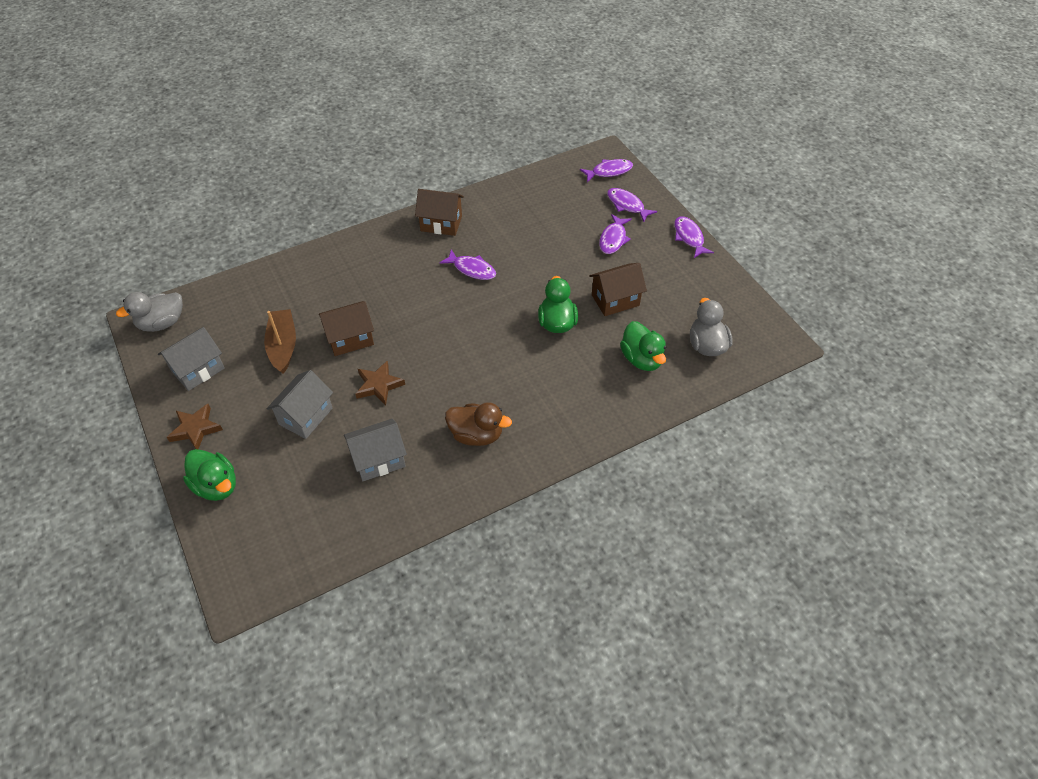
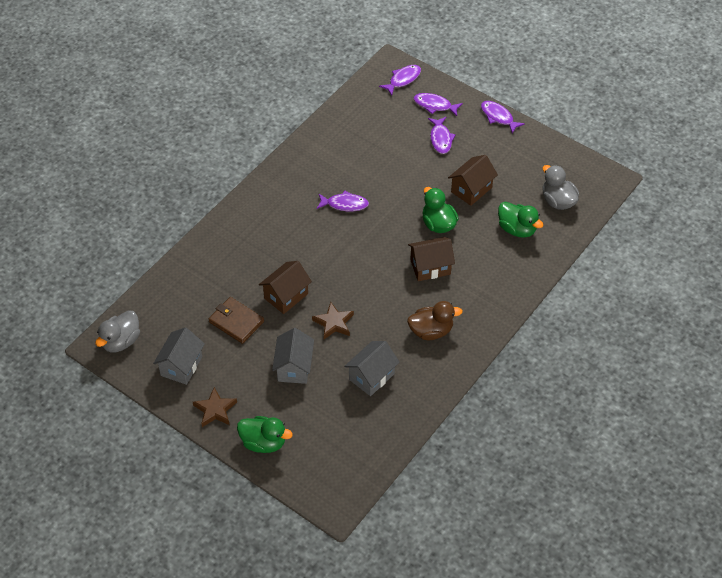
camera: 25 degrees left, 0 degrees up
(283, 346) = (236, 322): brown boat -> brown wallet
(441, 223) = (294, 174): brown house -> brown house (430, 267)

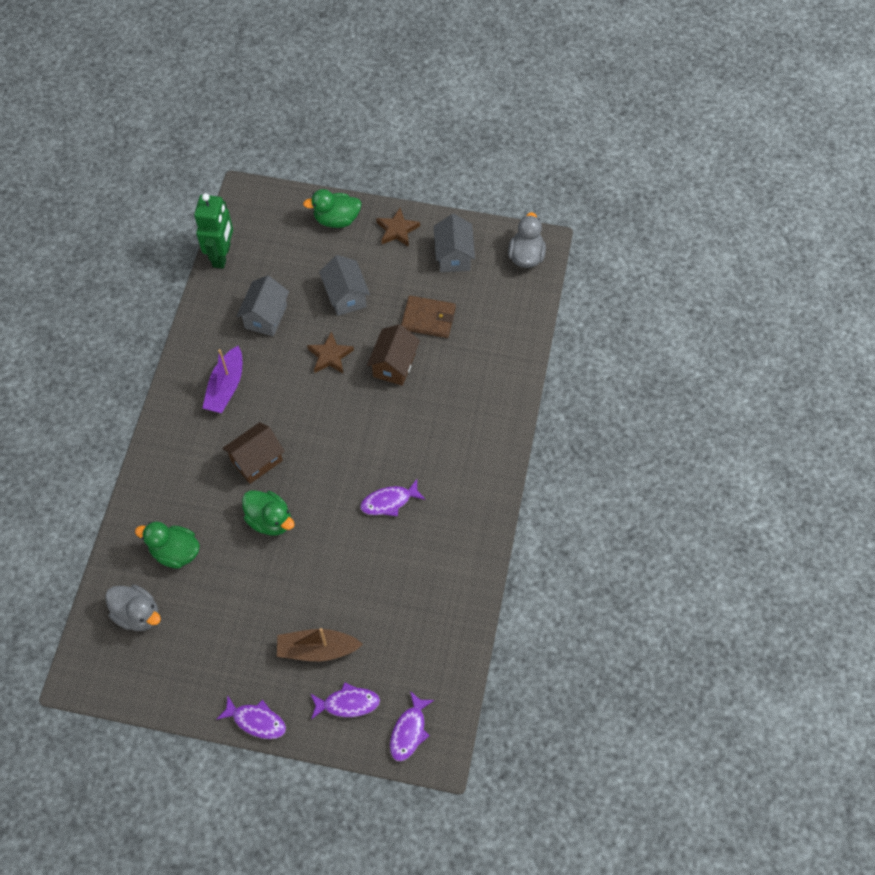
camera: 155 degrees right, 10 degrees up
(385, 449) = (222, 255): none -> green robot
(431, 331) = (226, 387): brown duck -> purple boat
(440, 139) = (317, 649): purple fish -> brown boat
(471, 190) = (249, 586): brown house -> none

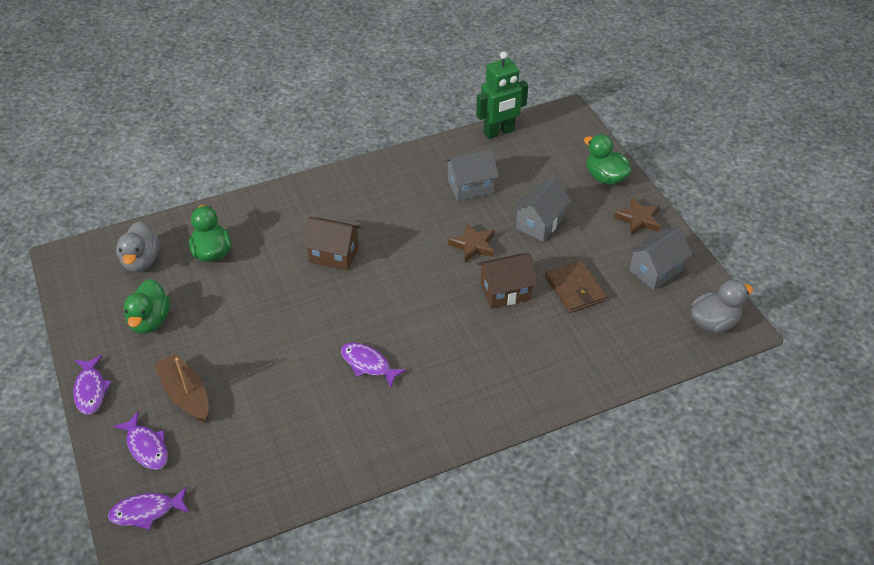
camera: 55 degrees right, 15 degrees down
(226, 387) = (384, 199): purple boat -> none
(270, 520) = (285, 294): green duck -> green duck (150, 320)

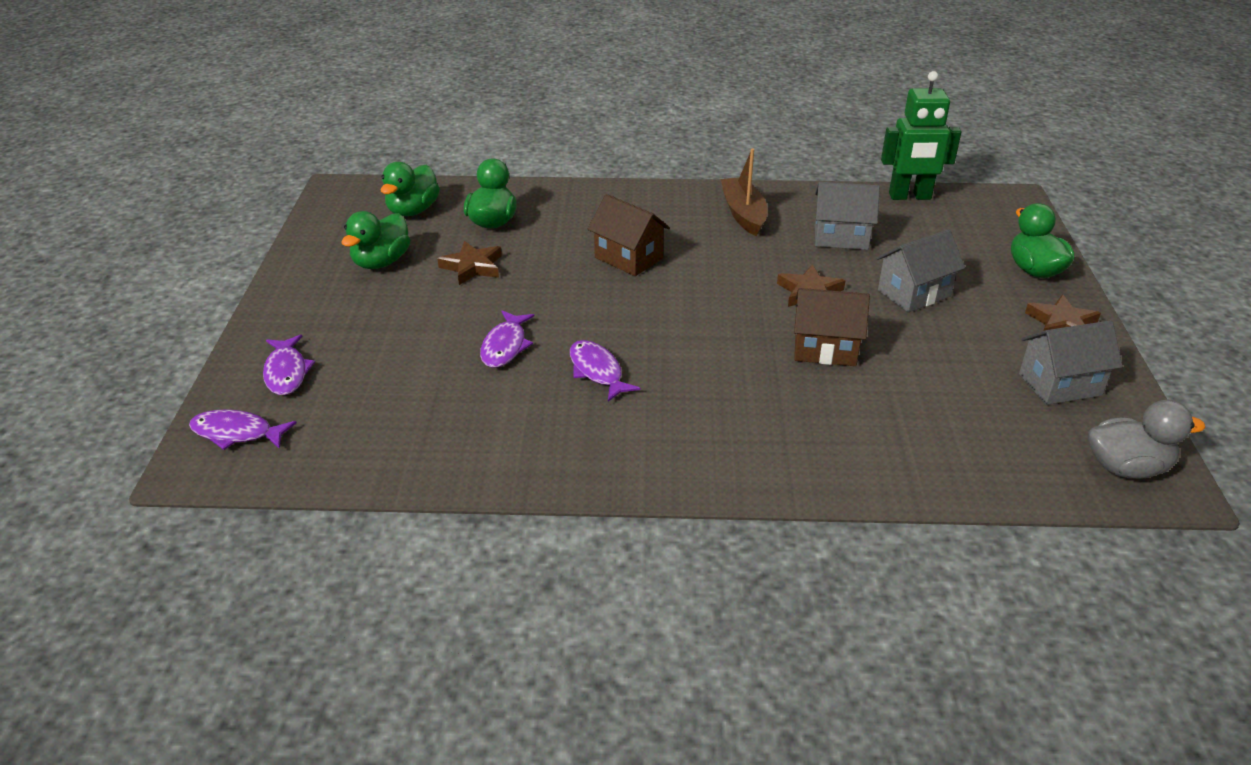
camera: 25 degrees right, 10 degrees down
(91, 390) = (272, 304): purple fish -> purple fish (505, 346)
(141, 261) = (413, 210): grey duck -> green duck
(186, 394) = (366, 337): brown boat -> brown boat (743, 214)
(224, 301) = (472, 267): none -> brown star
(575, 289) = (926, 372): brown wallet -> none

